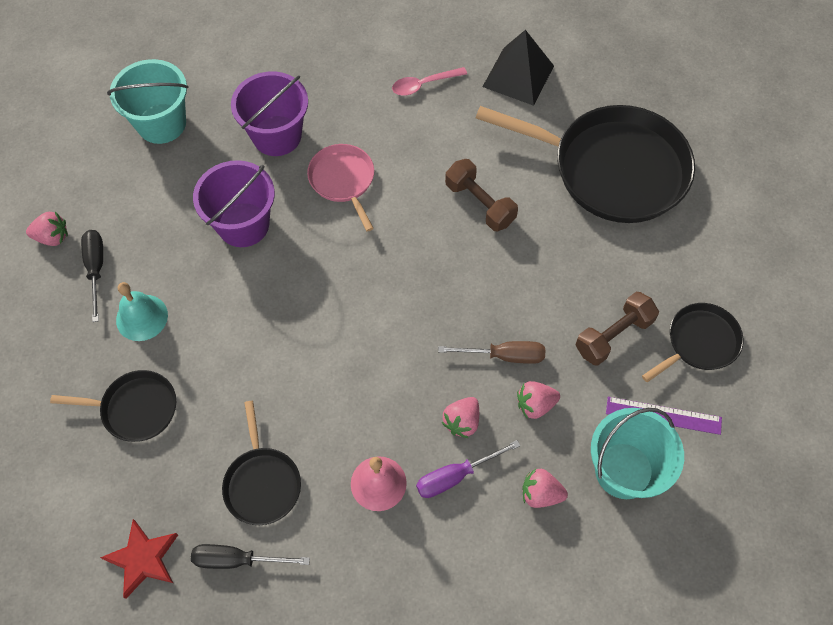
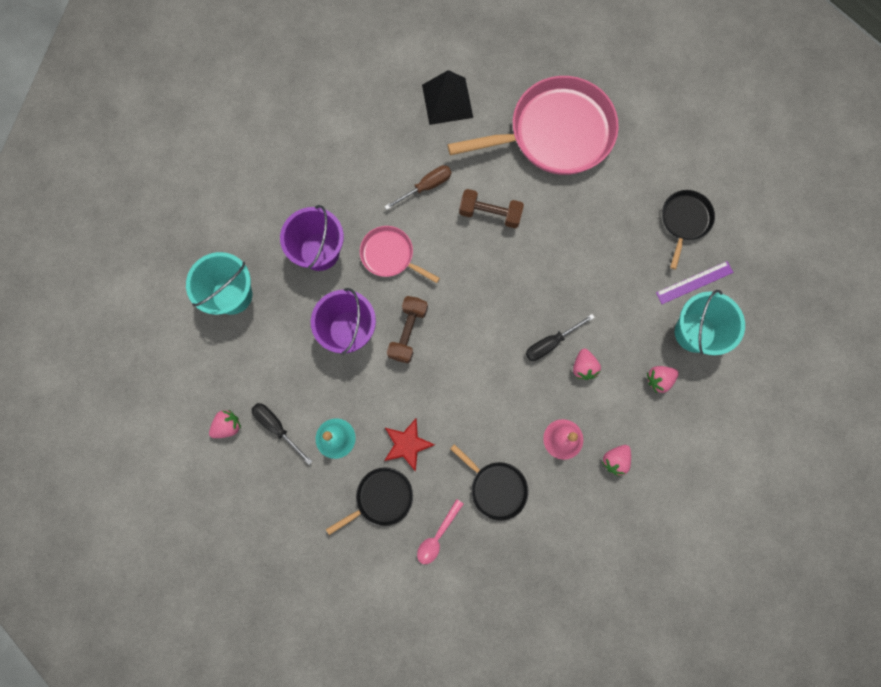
camera: 35 degrees left, 15 degrees up
(143, 559) = (462, 582): red star -> red star (407, 444)
(237, 560) = (517, 542): black screwdriver -> black screwdriver (551, 343)
(424, 85) = (389, 148): pink spoon -> pink spoon (437, 536)
(455, 476) = (604, 403): purple screwdriver -> none
(504, 356) = (578, 307): brown screwdriver -> brown screwdriver (426, 187)
(535, 405) = (618, 326): pink strawberry -> pink strawberry (615, 460)
(612, 169) = (555, 133): black pan -> pink pan
(613, 335) = (632, 250): brown dumbbell -> brown dumbbell (408, 332)

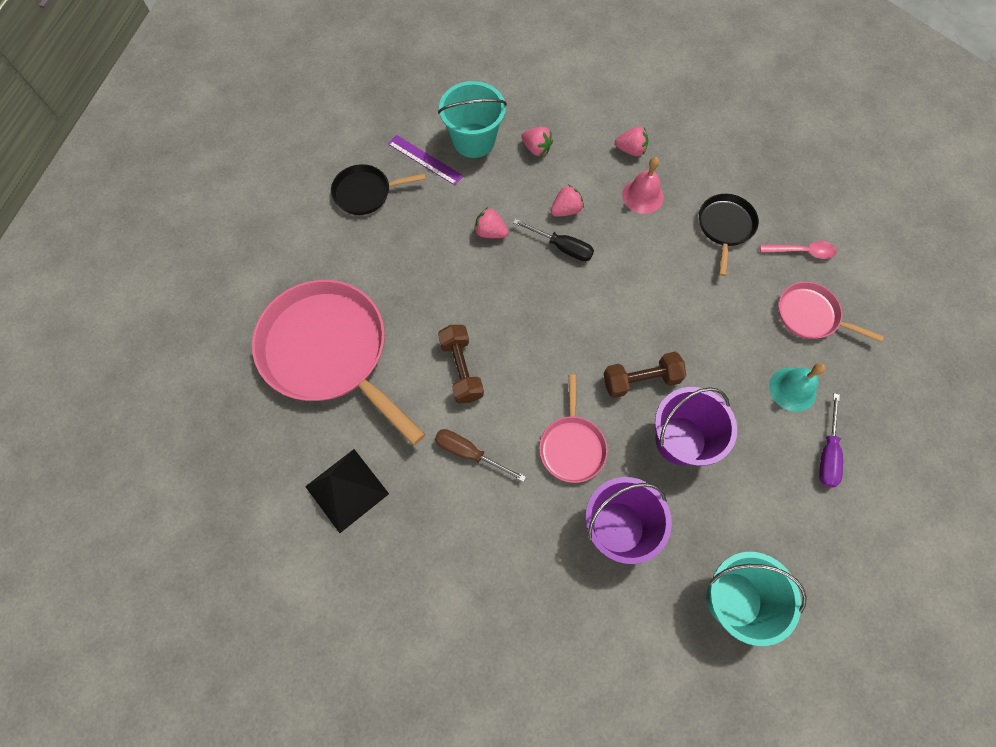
camera: 120 degrees left, 10 degrees down
(228, 426) = (866, 506): pink strawberry -> pink strawberry (490, 232)
(277, 427) = (827, 453): black screwdriver -> purple screwdriver
(381, 498) = (810, 315): black pan -> pink pan
(407, 444) = (746, 320): red star -> none

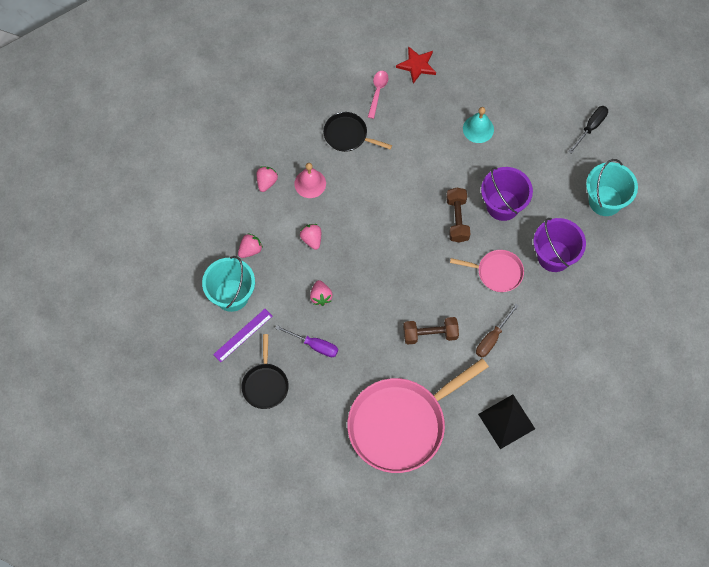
camera: 80 degrees left, 0 degrees up
(490, 232) = (321, 296): pink strawberry -> pink strawberry turned 45 degrees counterclockwise
(562, 247) = (343, 249): black screwdriver -> black screwdriver (591, 127)
(810, 315) = (427, 102): pink pan -> none
(827, 453) = (523, 122): purple screwdriver -> purple screwdriver (314, 345)
(862, 293) = (417, 65): none -> red star

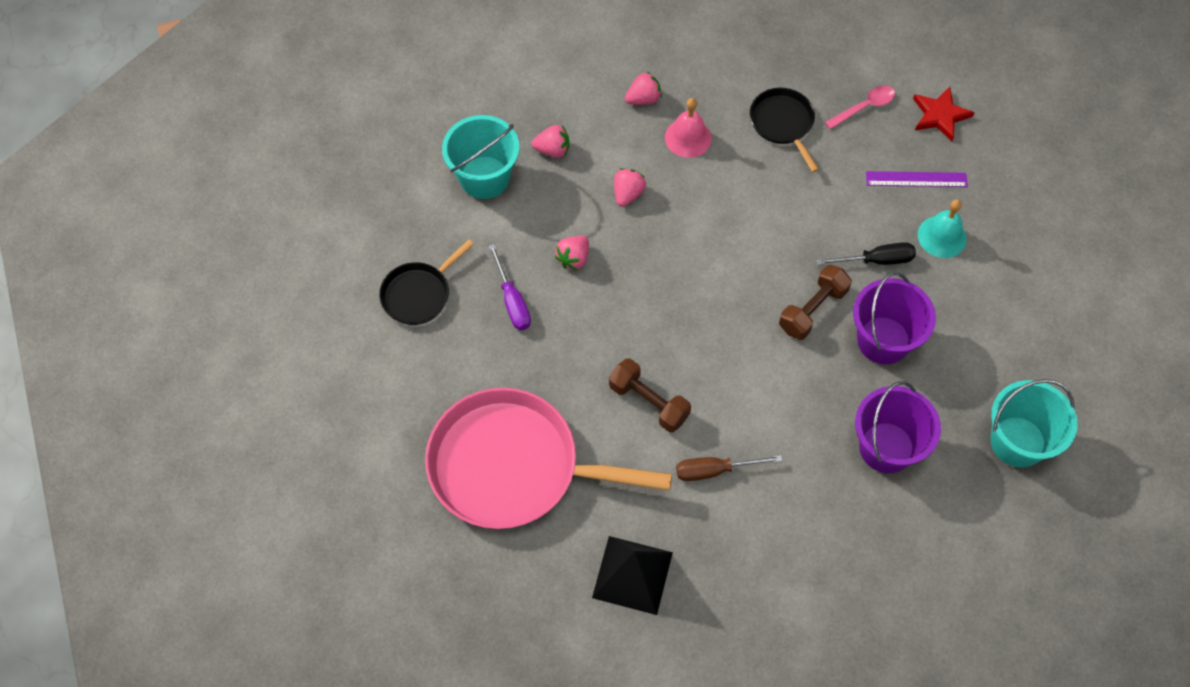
camera: 45 degrees right, 5 degrees down
(243, 335) = (451, 226): purple ruler -> purple ruler (916, 179)
(497, 272) = (798, 405): pink pan -> none
(591, 127) = (1086, 347): black screwdriver -> black screwdriver (876, 260)

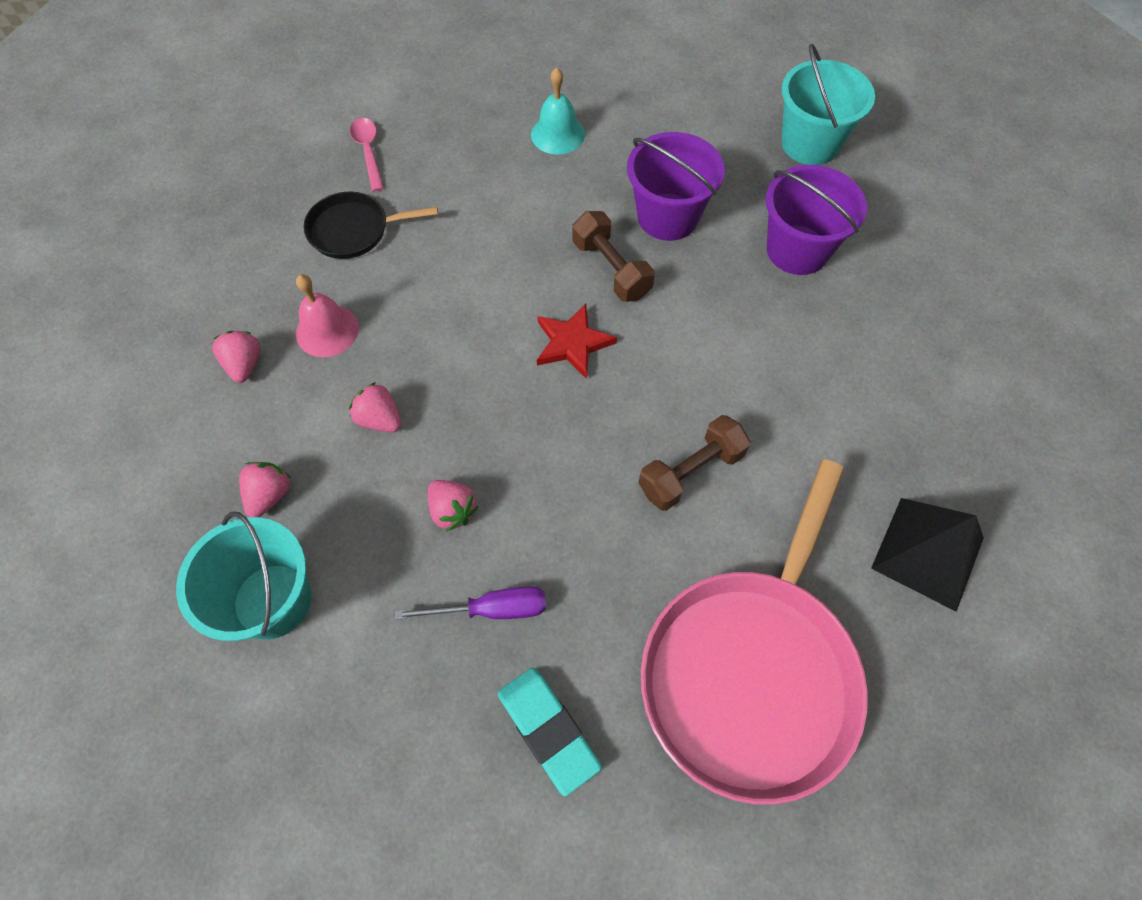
camera: 75 degrees left, 0 degrees up
(418, 294) = (435, 749): black pan -> none
(445, 353) = (548, 730): none -> turquoise eraser
(715, 470) = (798, 422): brown screwdriver -> none
(876, 260) = (567, 195): black screwdriver -> none
(916, 179) = (480, 135): purple ruler -> none
(940, 115) = (410, 94): red star -> red star (572, 343)

